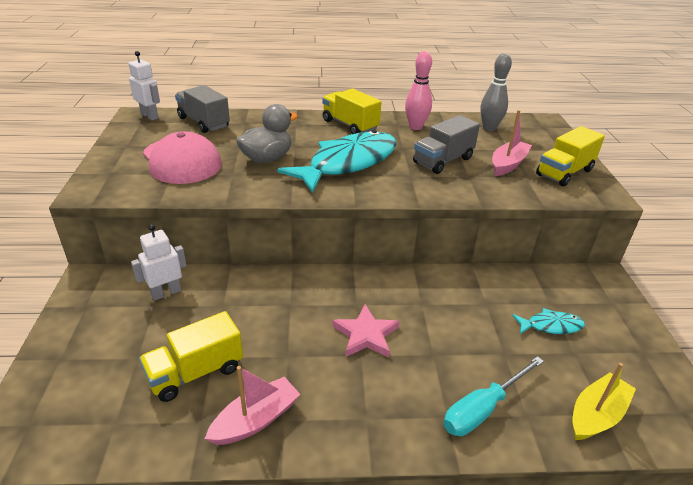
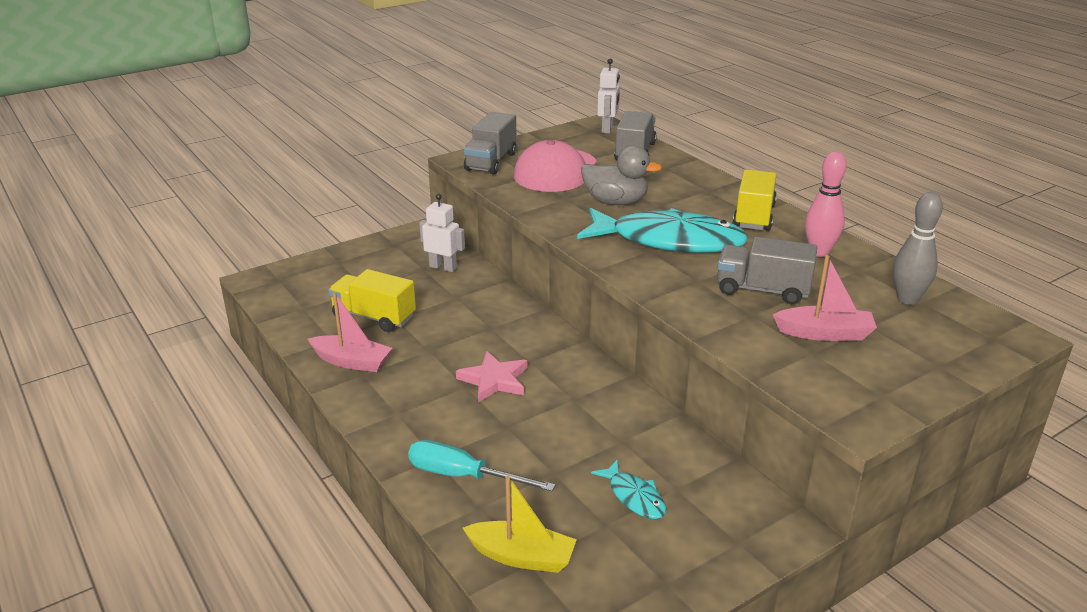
camera: 60 degrees right, 5 degrees down
(116, 180) = (491, 162): none -> grey truck
(564, 172) = (871, 379): yellow truck -> none

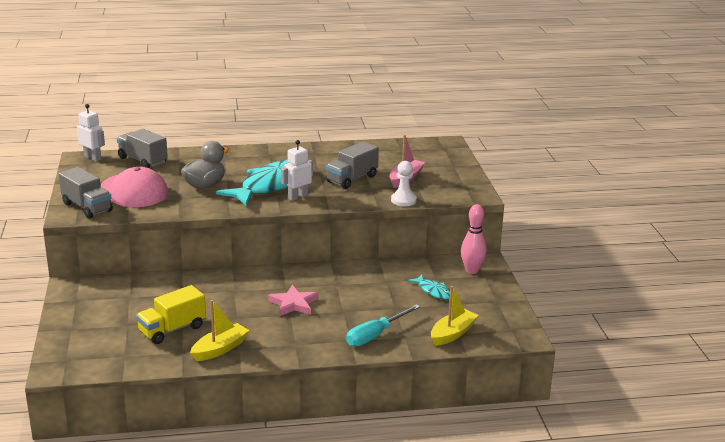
camera: 65 degrees left, 5 degrees down
(352, 361) = (220, 349): pink boat -> yellow boat
(443, 267) = (136, 289): white robot -> white robot (298, 197)
(634, 497) = (433, 291): turquoise fish -> turquoise fish turned 60 degrees clockwise
(748, 352) = (403, 200): none -> white pawn
(754, 216) = (272, 156): yellow truck -> none
(819, 252) = (330, 154): pink bowling pin -> pink bowling pin (472, 270)
(907, 299) = (395, 151): grey bowling pin -> none

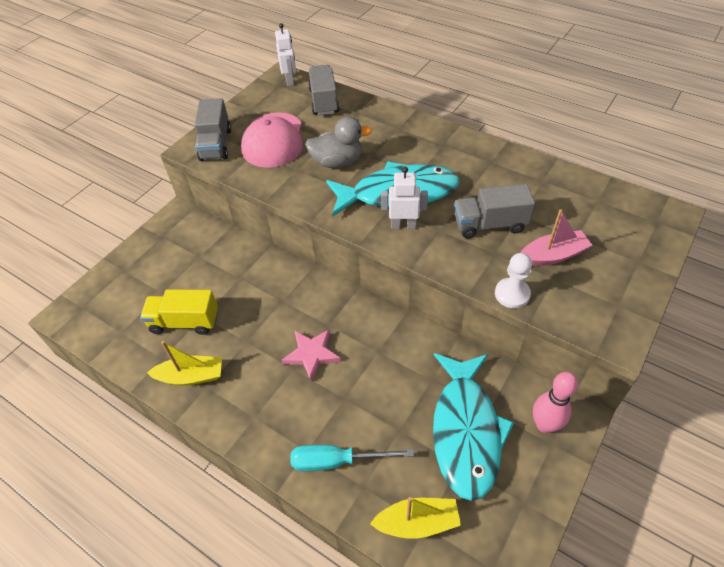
camera: 45 degrees right, 25 degrees up
(433, 291) = (466, 431): turquoise fish -> turquoise fish, size x2.27

